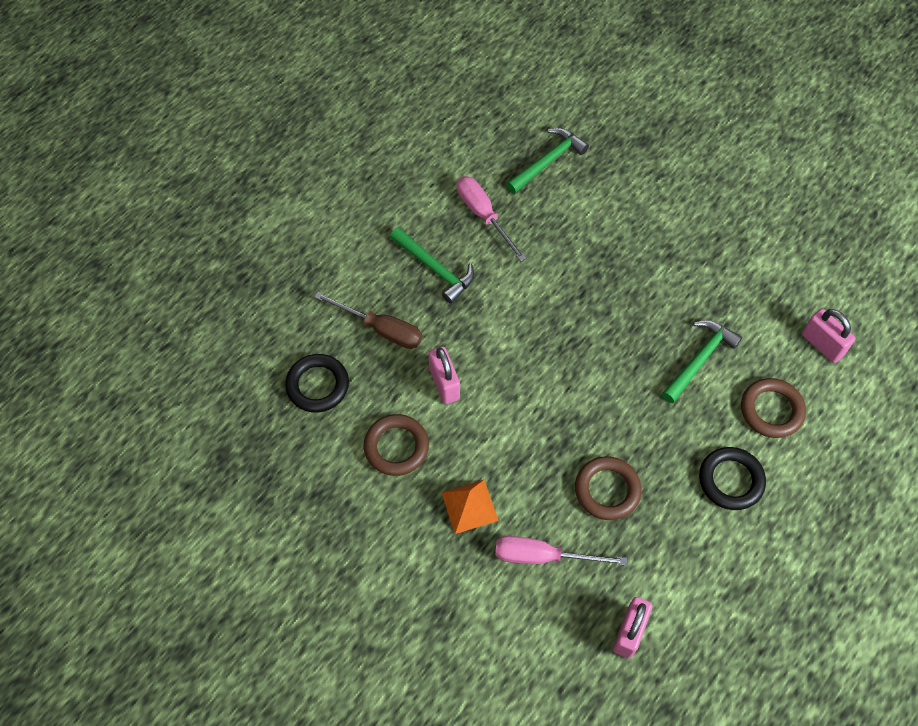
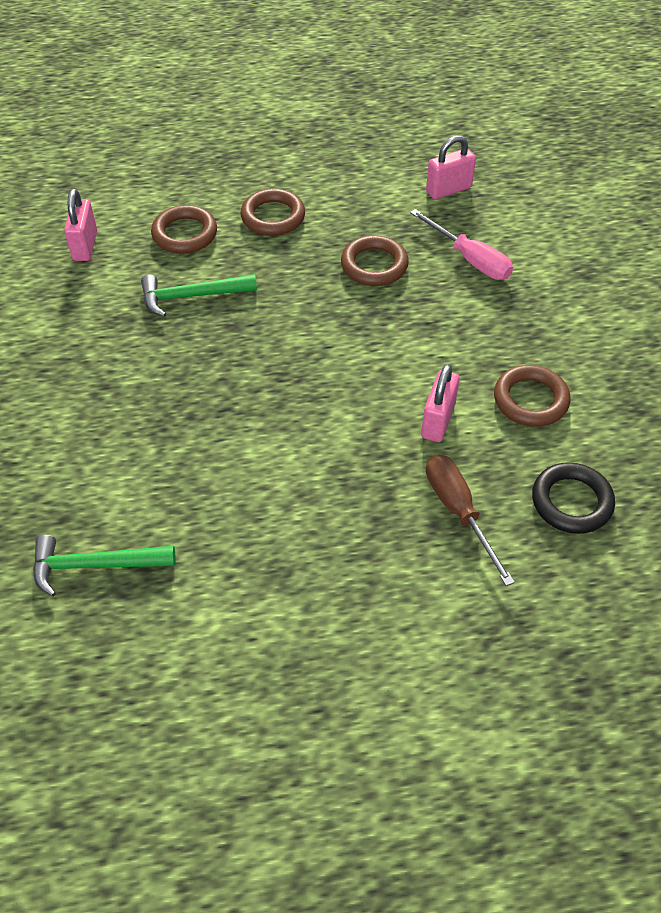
camera: 140 degrees left, 10 degrees down
(435, 269) = (344, 534): green hammer -> none
(469, 506) = (500, 321): orange pyramid -> none
(483, 215) = (233, 555): pink screwdriver -> none
(731, 480) = (273, 217): black ring -> brown ring

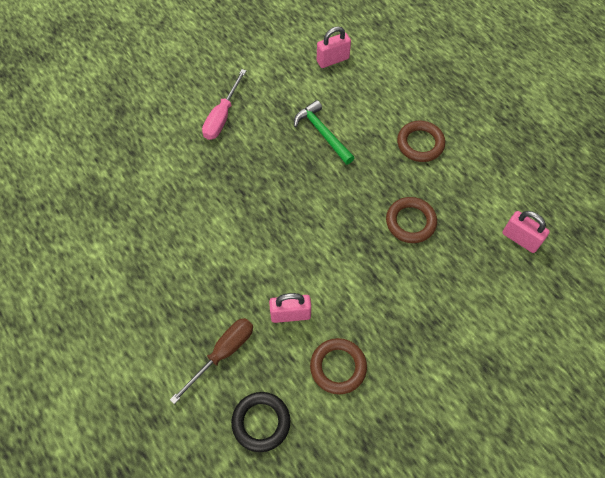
camera: 65 degrees right, 10 degrees up
(95, 565) = (109, 181): green hammer -> none
(185, 234) = (374, 104): brown ring -> none
(470, 259) = (454, 280): pink screwdriver -> pink screwdriver (222, 116)

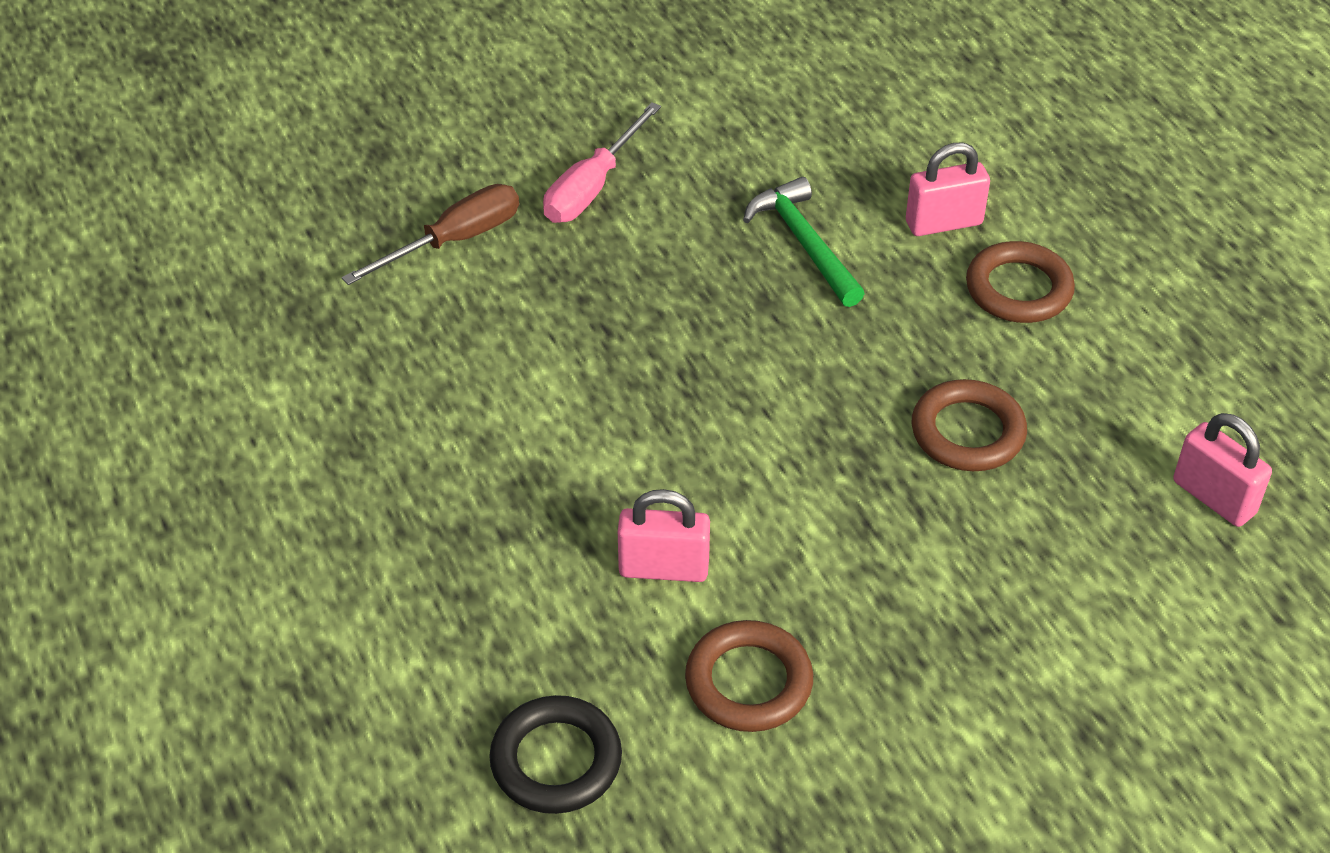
camera: 10 degrees right, 15 degrees down
(223, 354) = (500, 620): brown screwdriver -> brown screwdriver (454, 241)
(332, 60) = (854, 113): pink padlock -> pink padlock (943, 223)

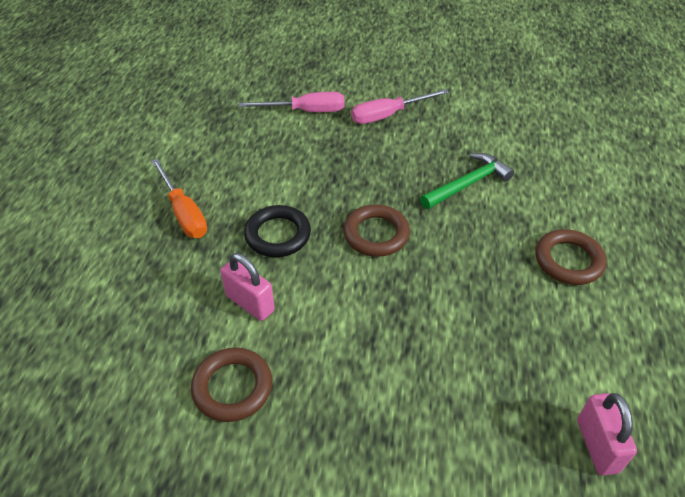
camera: 35 degrees right, 0 degrees up
(429, 498) = (184, 213): none -> orange screwdriver
(454, 241) = (306, 111): brown screwdriver -> pink screwdriver
(556, 760) = (107, 368): black ring -> black ring (278, 235)
(804, 243) = (468, 184): green hammer -> green hammer turned 45 degrees clockwise
(943, 223) = (553, 207): pink padlock -> none
(967, 432) = (472, 321): brown ring -> brown ring (376, 234)

